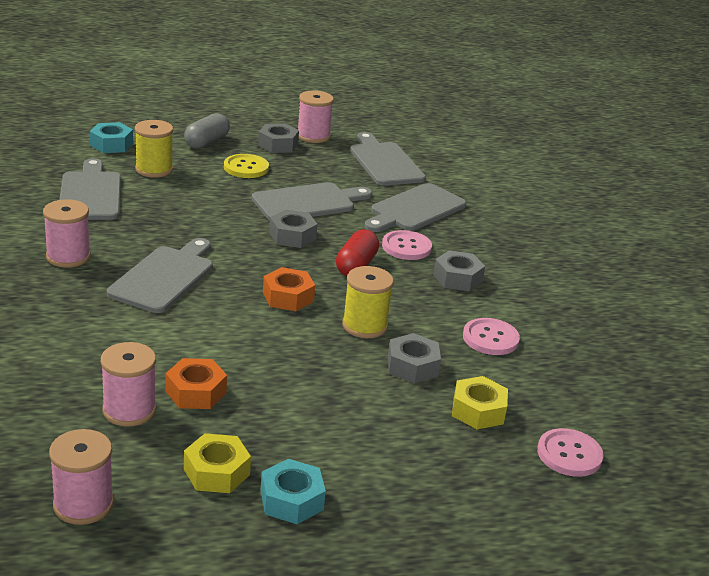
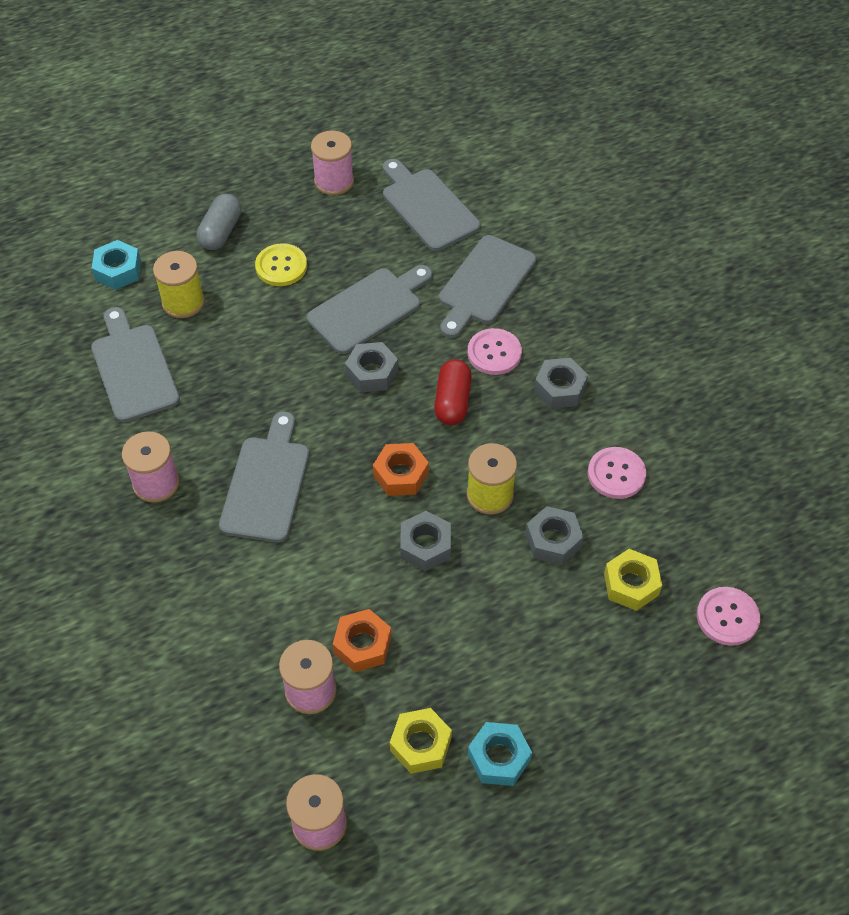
camera: 10 degrees left, 25 degrees up
(278, 145) = (300, 211): grey nut -> grey nut (425, 546)

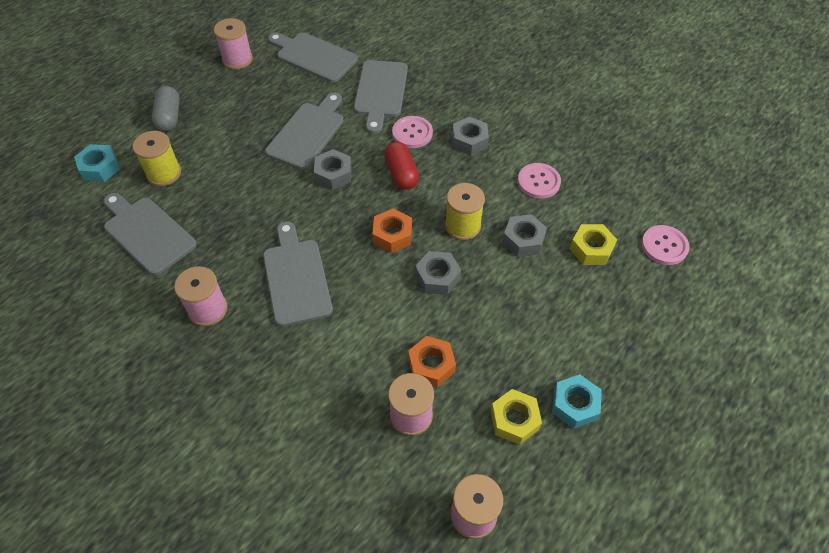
camera: 25 degrees left, 0 degrees up
(281, 266) = (228, 126): yellow button -> none

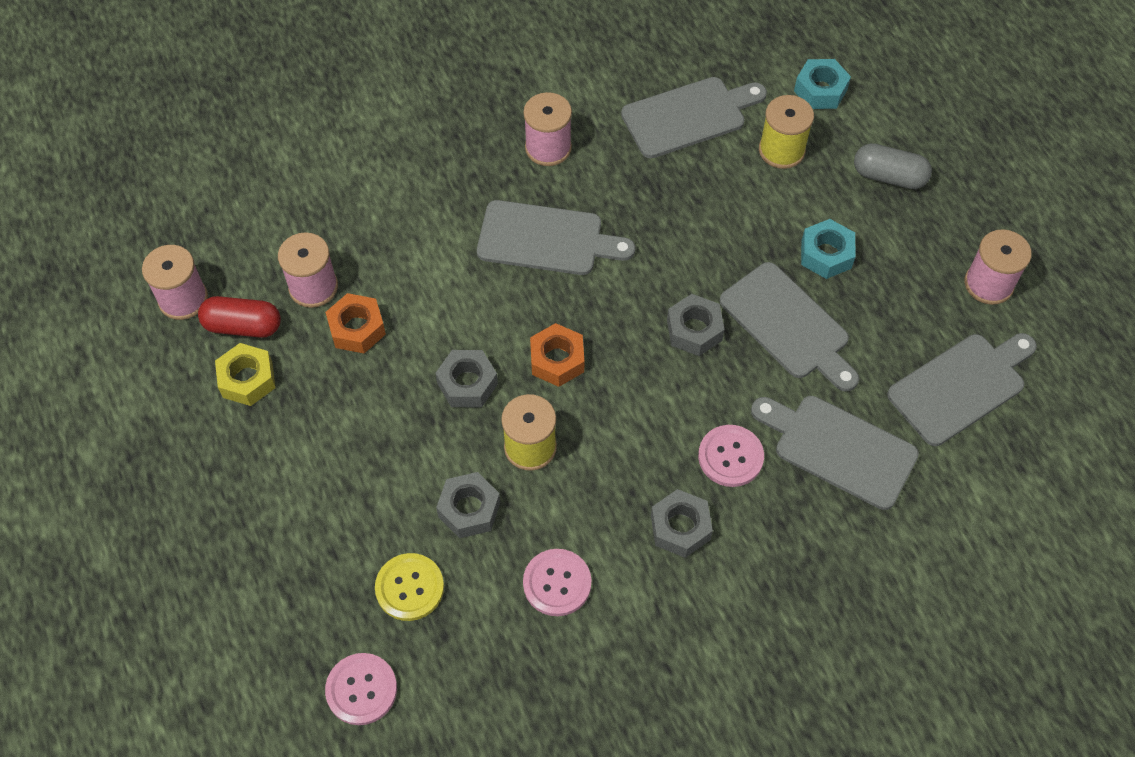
camera: 115 degrees right, 5 degrees up
(401, 174) = (657, 411): red capsule -> red capsule (243, 326)
(574, 405) = (225, 447): turquoise nut -> turquoise nut (826, 254)
(591, 249) = (409, 588): yellow nut -> yellow button

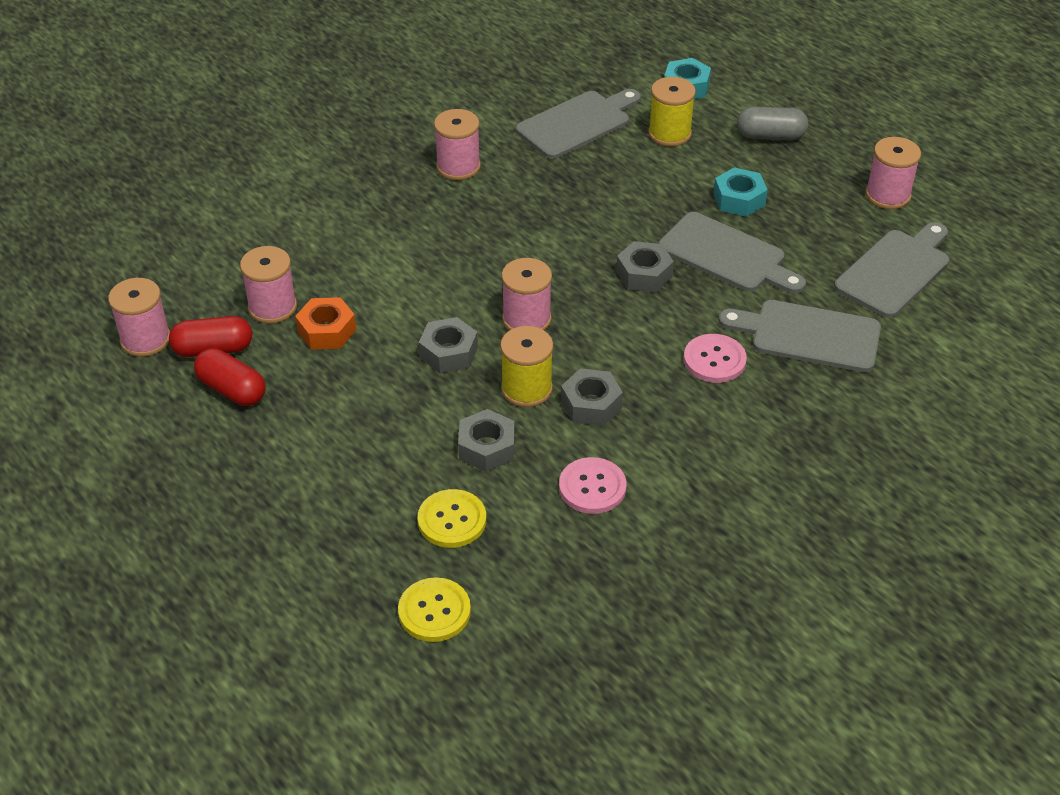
camera: 15 degrees left, 15 degrees down
(247, 379) = (232, 390): yellow nut -> red capsule
(361, 689) = (434, 611): pink button -> yellow button
(546, 239) = (482, 232): grey cutting board -> none
(557, 360) = (526, 319): orange nut -> pink spool
(680, 527) = (690, 421): grey nut -> grey nut (591, 404)

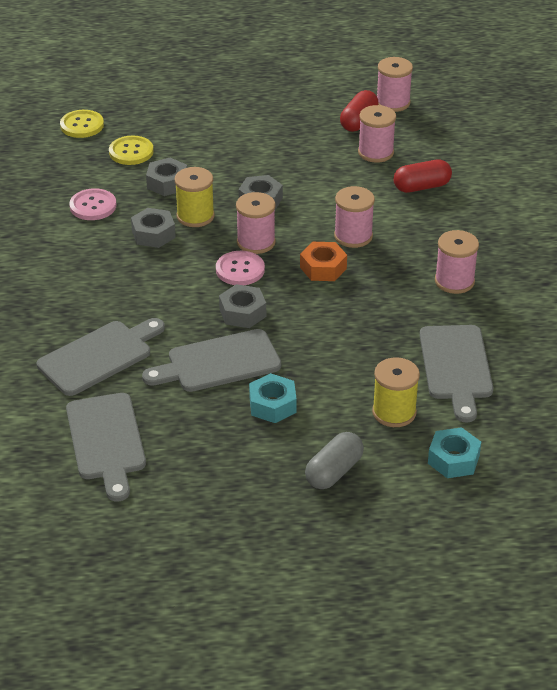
camera: 125 degrees right, 5 degrees down
(232, 390) = (316, 117): red capsule -> red capsule (421, 187)
(327, 331) = (331, 164): orange nut -> orange nut (323, 268)
(714, 360) = (129, 301): pink button -> pink button (240, 270)
(887, 195) = (189, 495): pink spool -> pink spool (353, 236)

